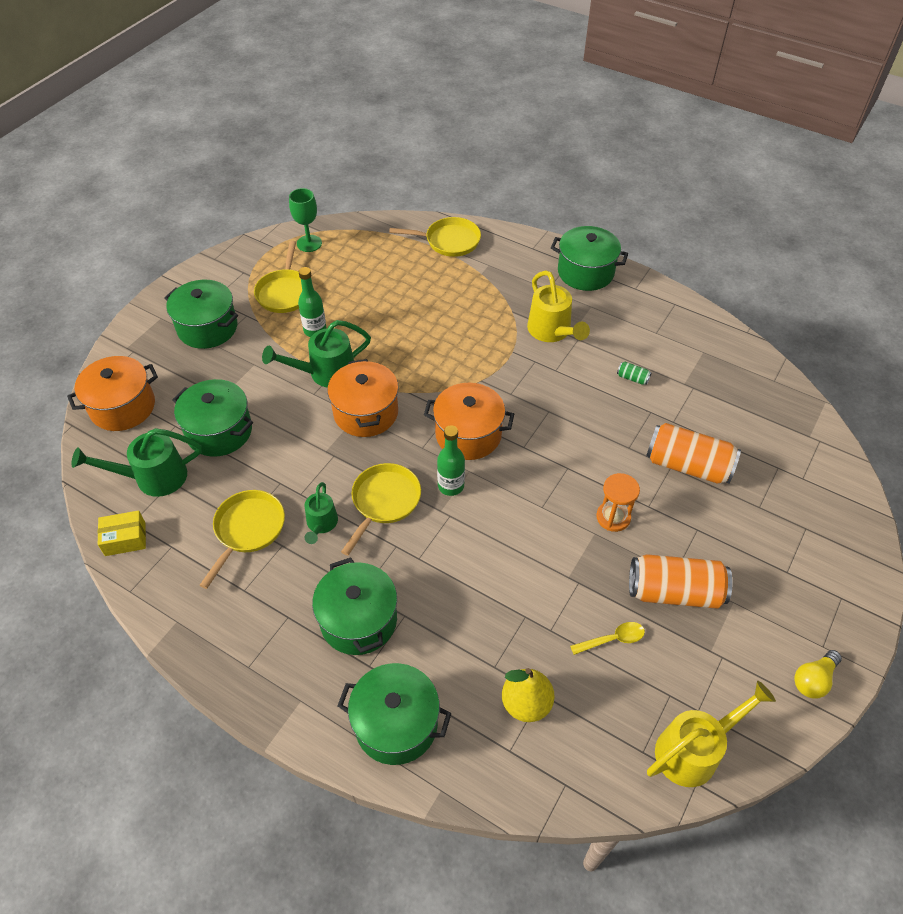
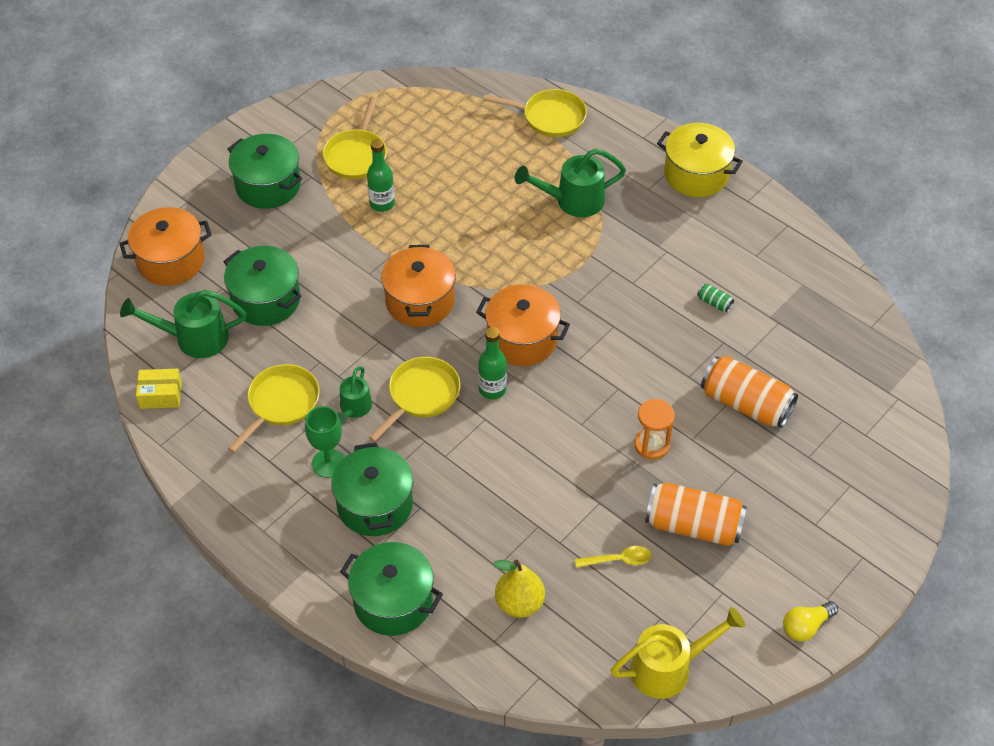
camera: 10 degrees right, 0 degrees up
(309, 243) = (392, 100): green goblet -> green goblet (328, 463)
(325, 373) = (385, 252): green watering can -> green watering can (572, 201)
(552, 332) = (640, 239): yellow watering can -> none
(585, 272) = (696, 174): green pot -> yellow pot

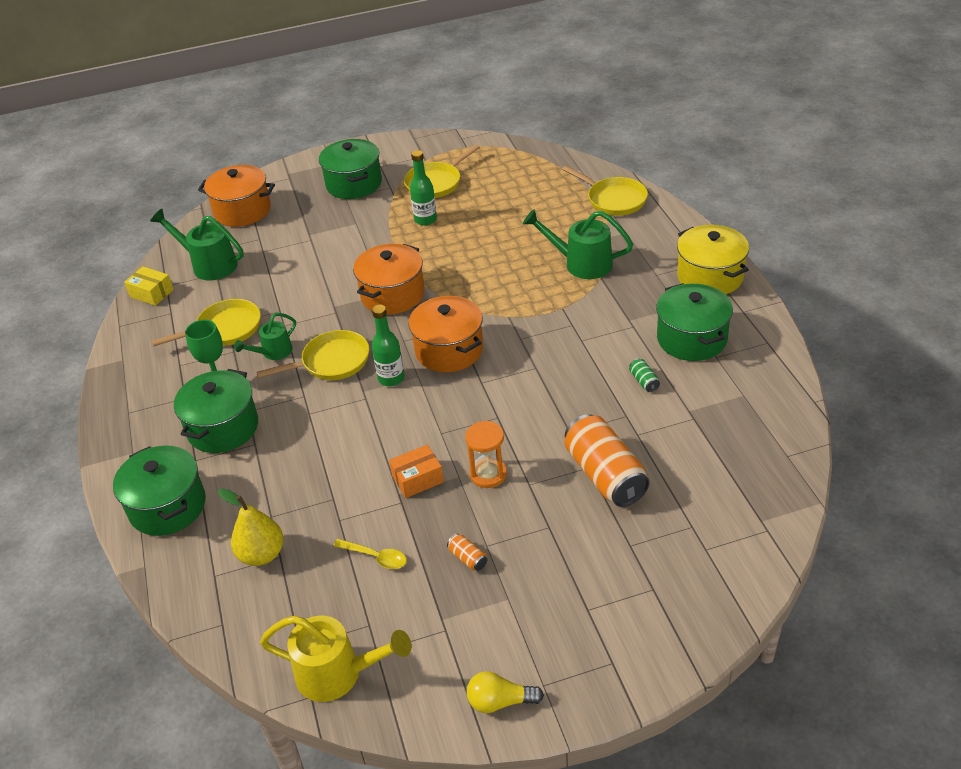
camera: 35 degrees right, 10 degrees down
(266, 300) = (281, 256): green pot -> green pot (691, 339)
(596, 475) = (417, 479): none -> orange box
(693, 526) = (468, 558): orange can -> orange can, size x0.41

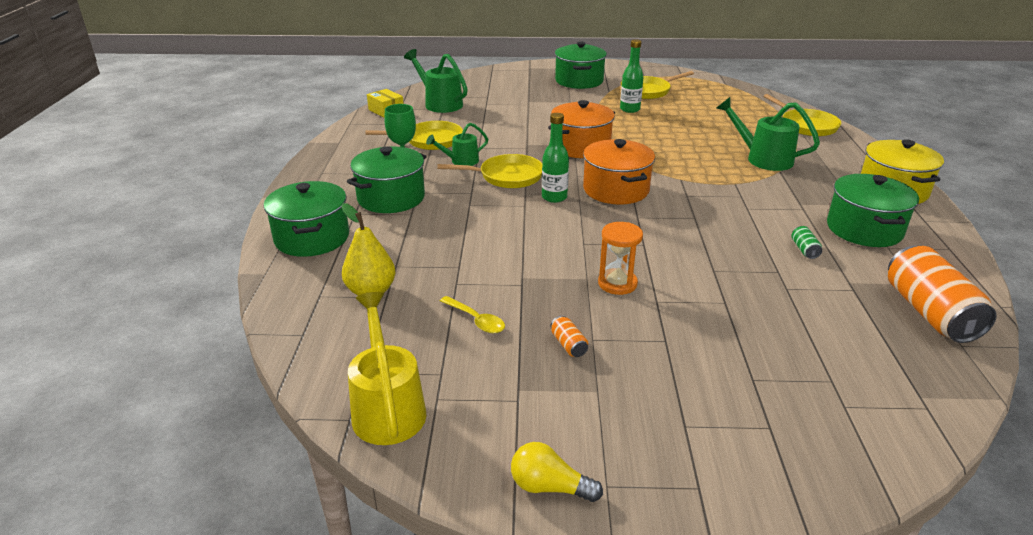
camera: 15 degrees right, 10 degrees down
(242, 211) = (483, 80): orange pot -> none
(338, 674) = (387, 407): yellow watering can -> yellow watering can turned 135 degrees counterclockwise
(417, 479) = (546, 271): orange box -> none
(605, 475) = (741, 312): orange can -> orange can (929, 312)

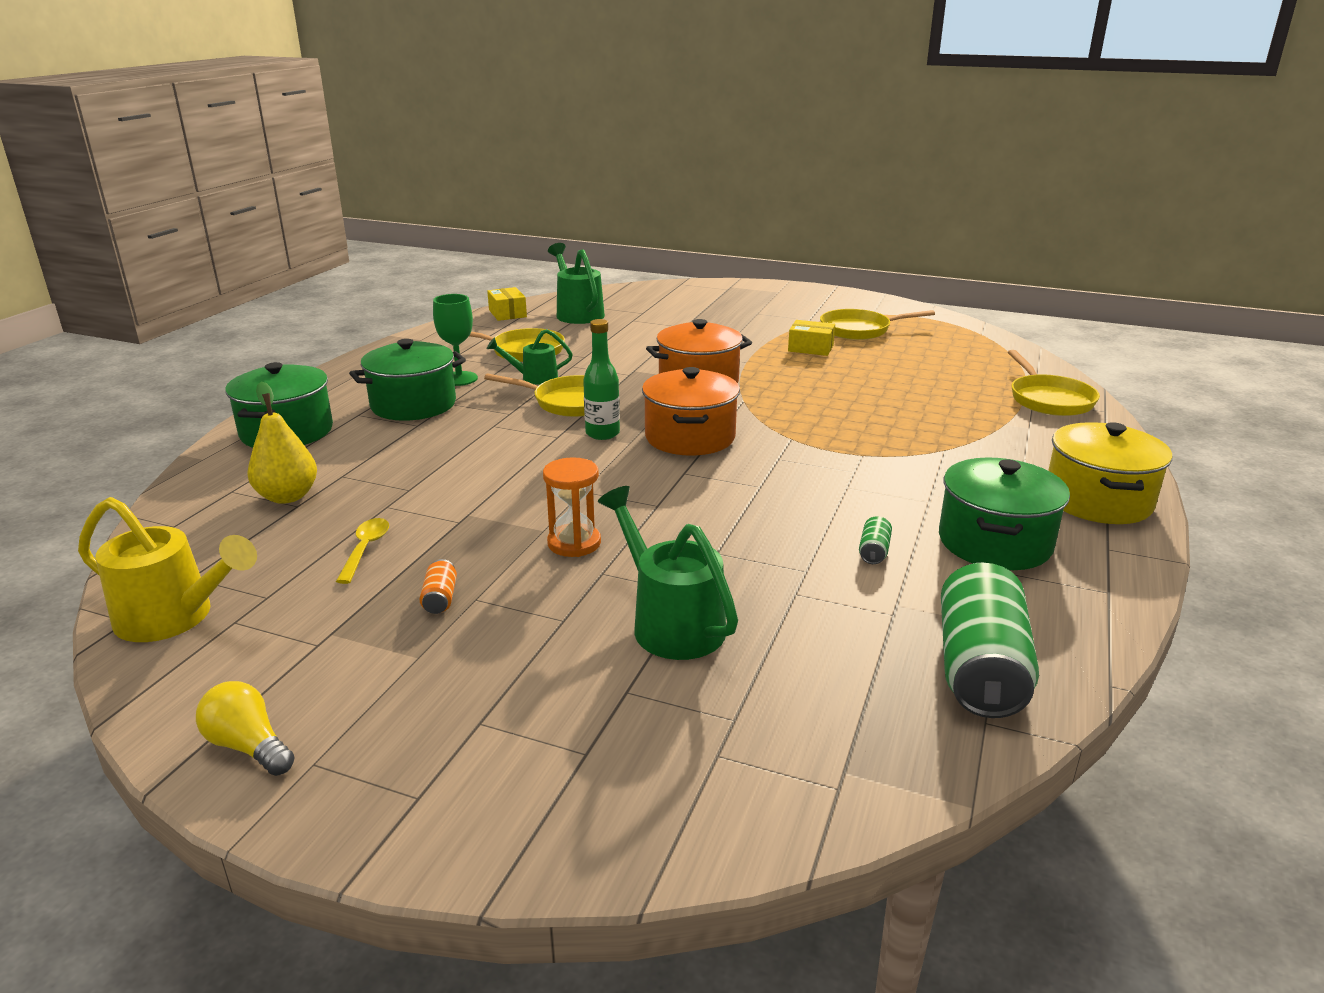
camera: 20 degrees right, 5 degrees down
(387, 407) = (175, 618): yellow watering can -> yellow watering can turned 105 degrees clockwise
(476, 320) = (365, 549): yellow spoon -> yellow spoon turned 150 degrees counterclockwise
(579, 81) = (778, 308): green pot -> none
(630, 109) = (810, 348): green bottle -> yellow box
(762, 159) = (936, 431): green watering can -> green watering can (670, 622)
(929, 312) = (980, 668): orange can -> green can

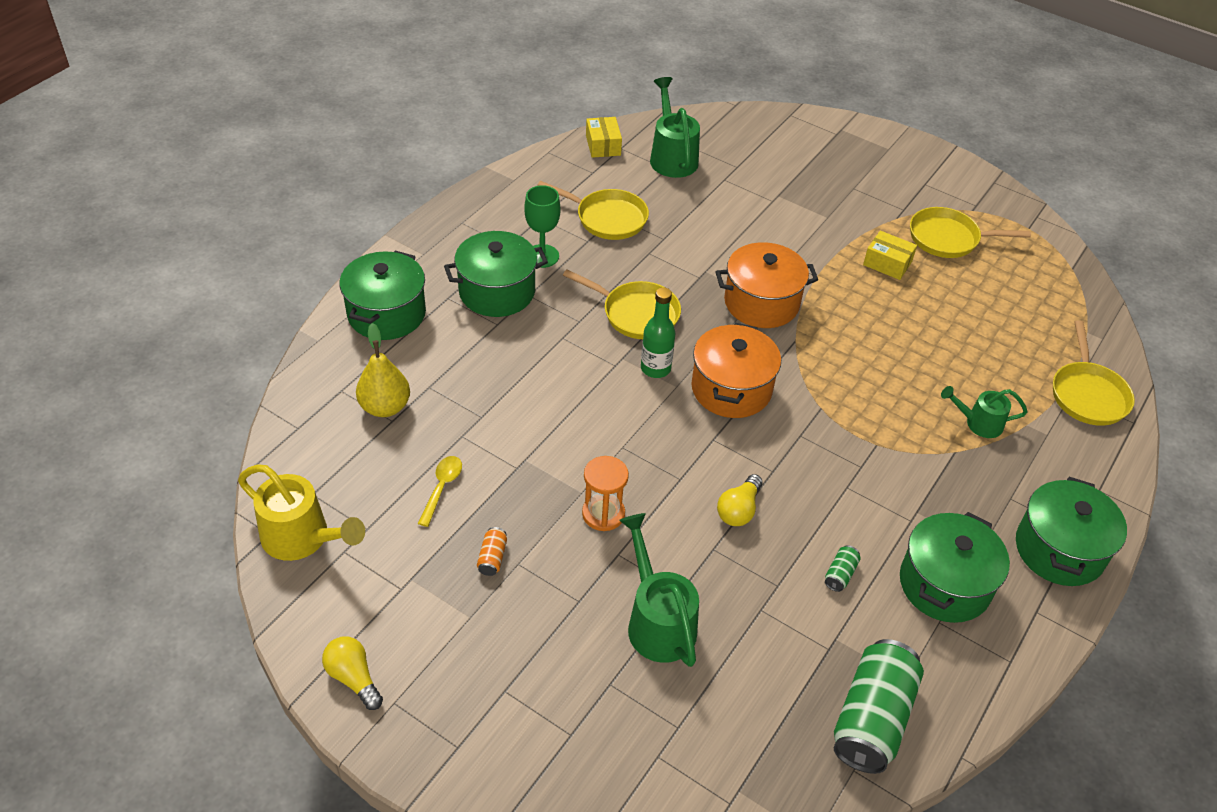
camera: 10 degrees right, 20 degrees up
(534, 378) = (610, 267): green watering can -> green watering can (978, 423)
(734, 519) = (739, 510): none -> yellow light bulb
(1097, 500) = (1059, 550): yellow pot -> green pot

